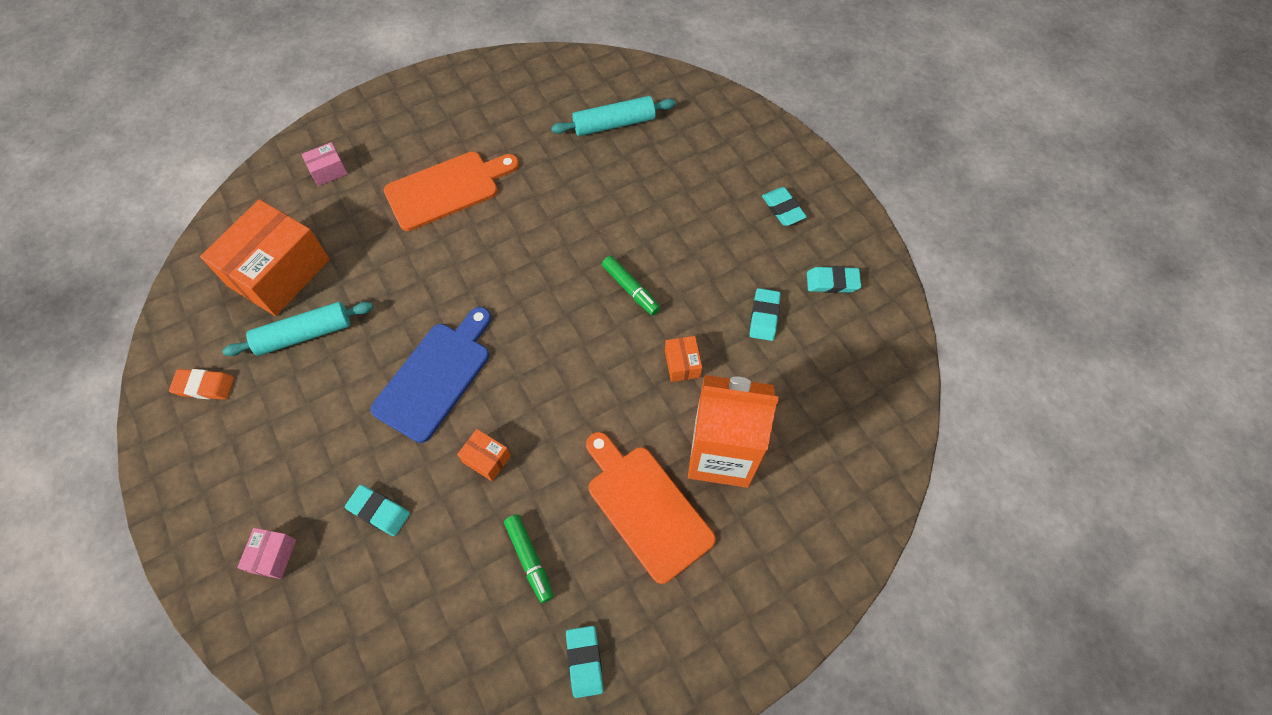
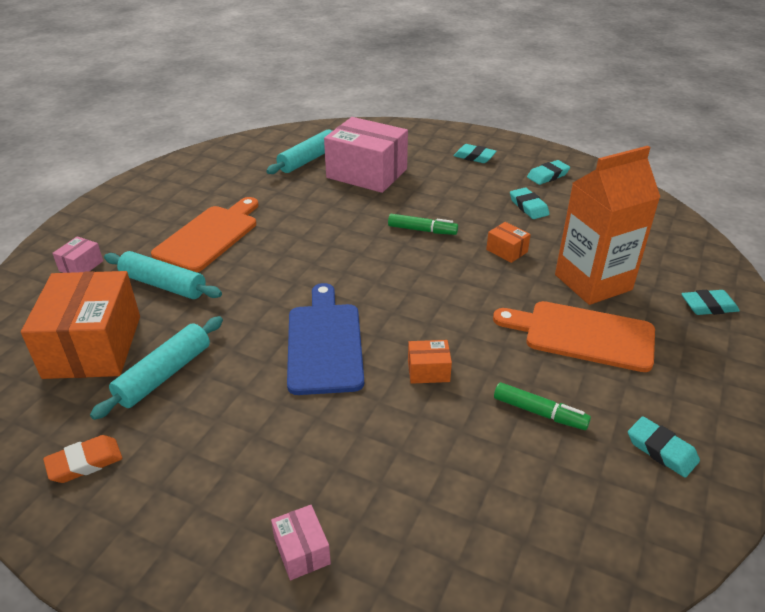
camera: 35 degrees left, 25 degrees down
(371, 231) = (163, 285): none -> turquoise rolling pin
(379, 511) = (373, 455): turquoise eraser -> turquoise eraser (708, 306)
(651, 176) = (366, 173): none -> pink box

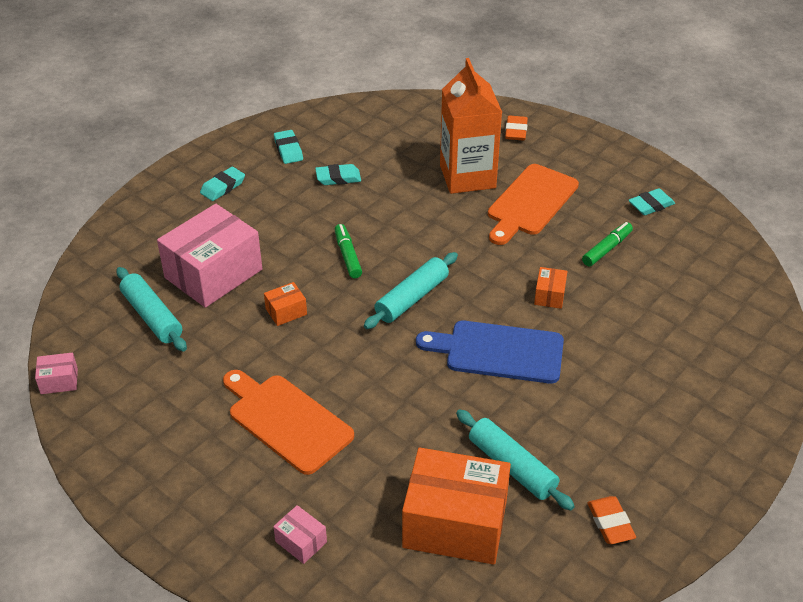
camera: 75 degrees left, 5 degrees up
(163, 285) = (367, 464): turquoise rolling pin -> turquoise rolling pin (411, 298)
(302, 551) = (711, 394): pink box -> pink box (59, 381)
(422, 230) = (347, 256): green marker -> green marker turned 45 degrees counterclockwise
(507, 251) = (404, 211): orange box -> orange box (286, 311)
(708, 306) = (516, 131): turquoise eraser -> orange eraser

